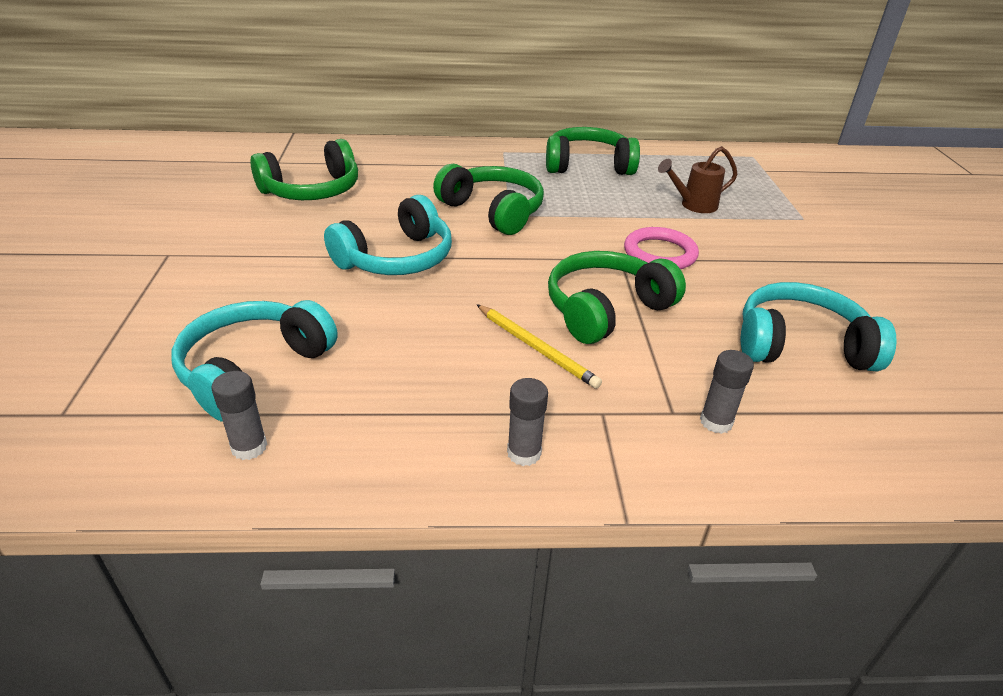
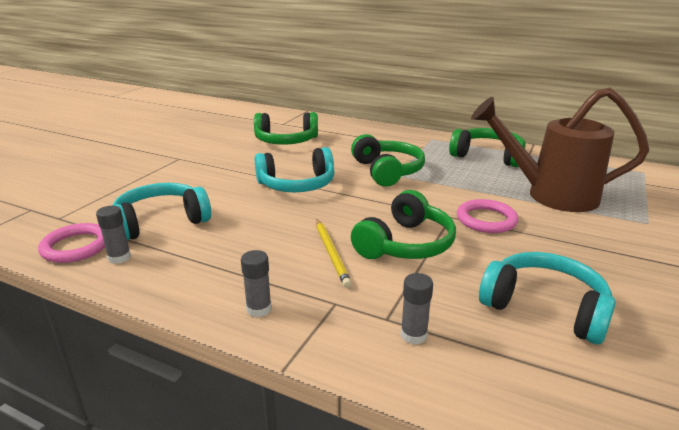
camera: 30 degrees right, 10 degrees down
(153, 453) = (76, 246): none -> pink ring
(606, 309) = (405, 244): green headphones -> green headphones turned 135 degrees clockwise
(693, 205) = (549, 195): brown watering can -> brown watering can, size x2.19

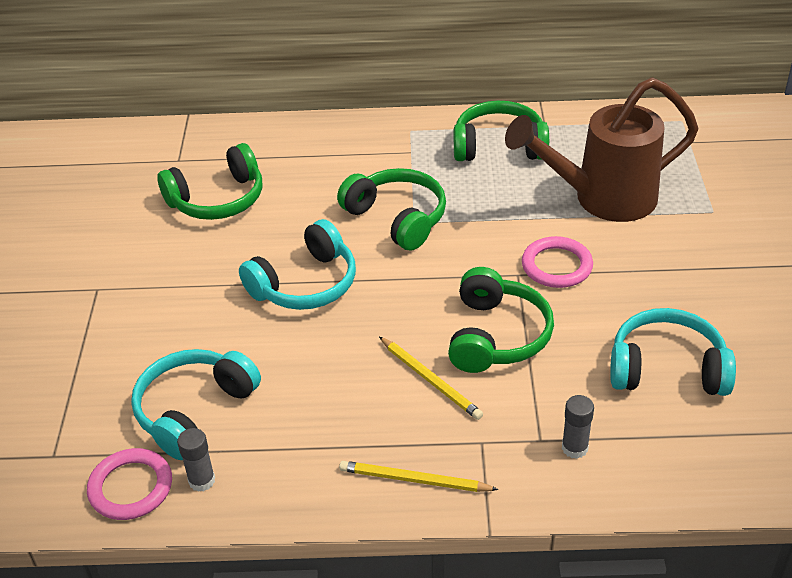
camera: 25 degrees left, 15 degrees up
(259, 309) = (415, 480): grey glue stick -> yellow pencil

